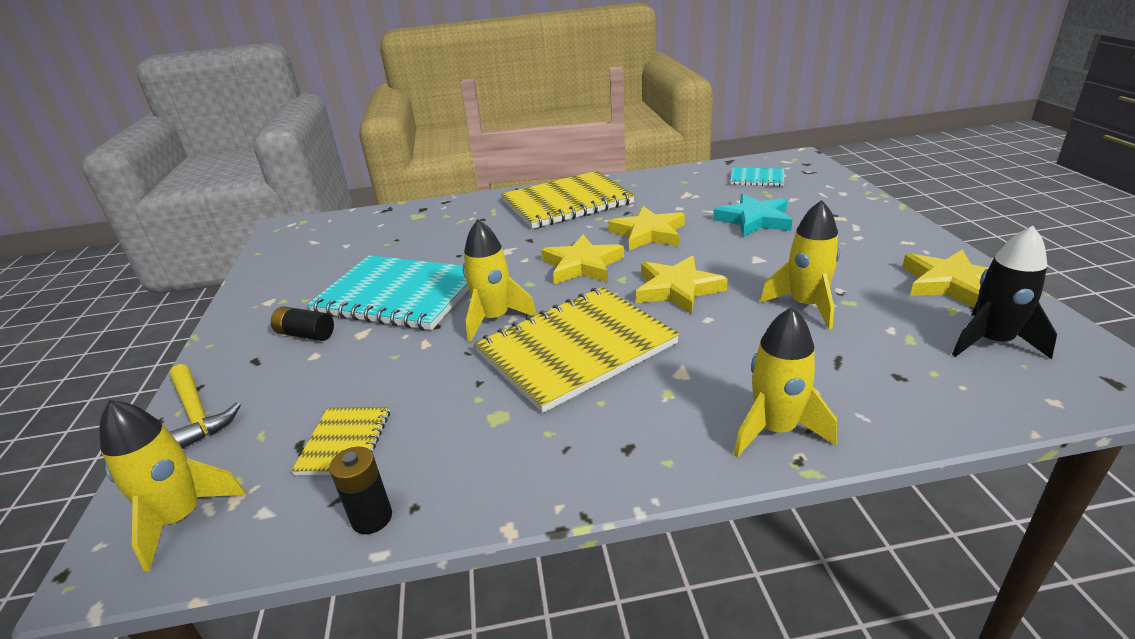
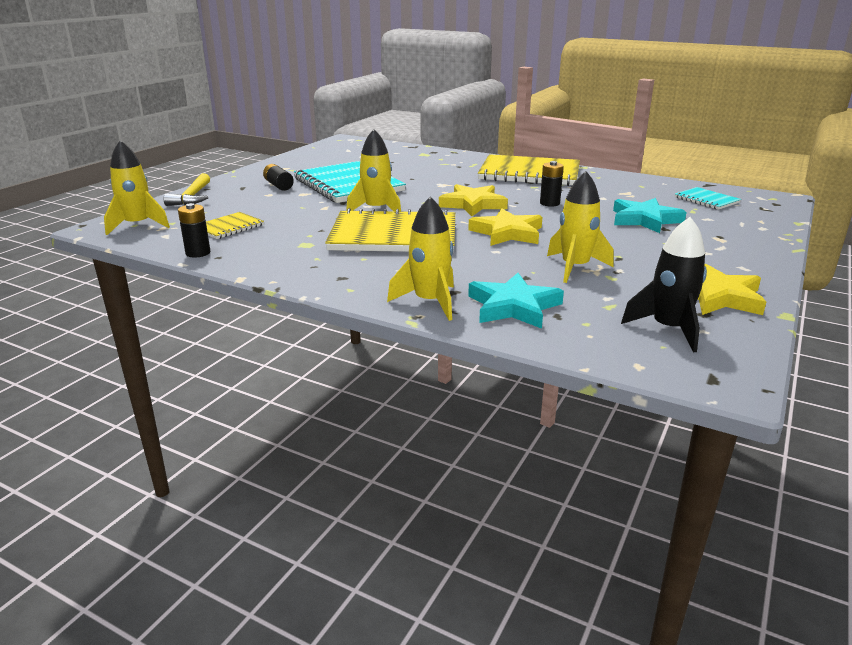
camera: 35 degrees right, 5 degrees down
(648, 233) = (549, 203): yellow star -> black battery
(850, 387) = (513, 306): none -> turquoise star

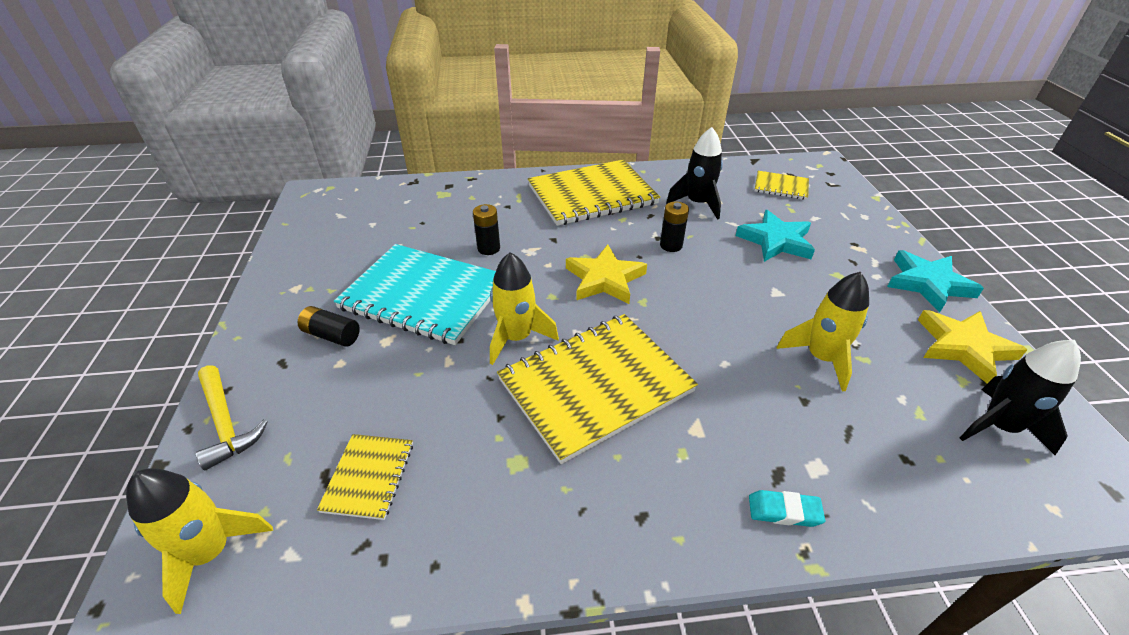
camera: 35 degrees left, 15 degrees up
(198, 253) = (394, 574): black battery -> black battery (488, 248)
(429, 302) = (784, 511): yellow rocket -> turquoise eraser
(507, 233) = (696, 321): yellow star -> none
(513, 306) = (858, 467): turquoise star -> turquoise star (928, 284)
(609, 192) = (697, 204): none -> black rocket
(706, 200) = (781, 187): turquoise notebook -> yellow notebook

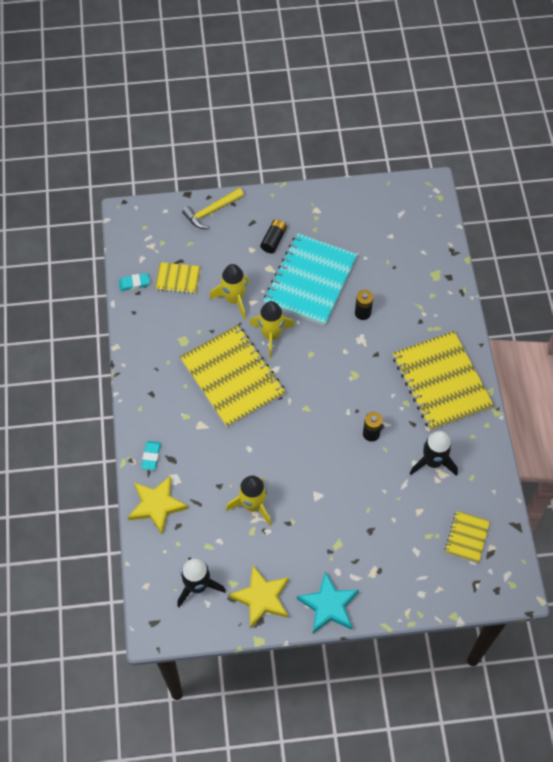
camera: 90 degrees right, 20 degrees up
(211, 552) = (144, 230): yellow rocket -> yellow rocket (234, 299)
(355, 568) = (134, 283): none -> turquoise eraser
(605, 279) = (329, 386): yellow star -> yellow star (157, 505)
(775, 241) = (380, 511): turquoise star -> none

